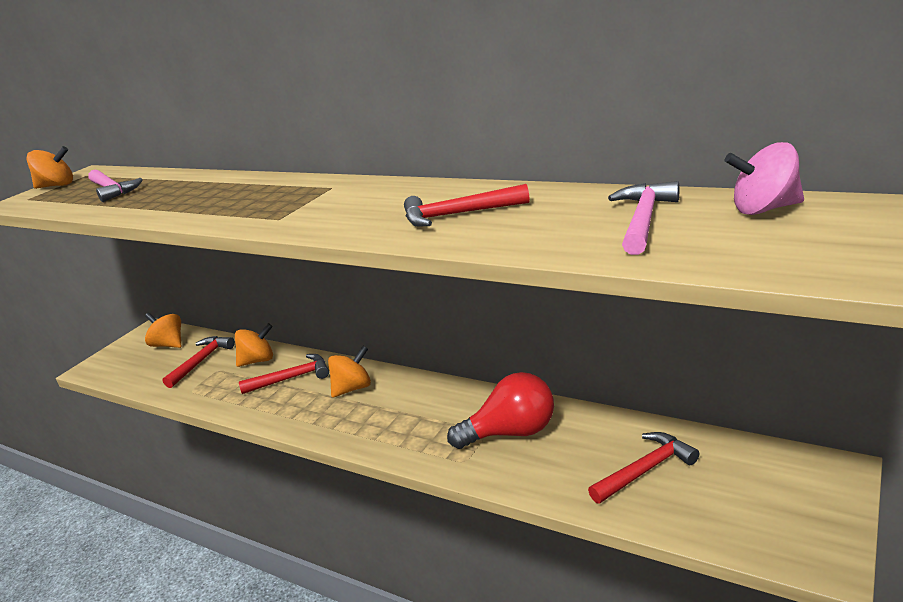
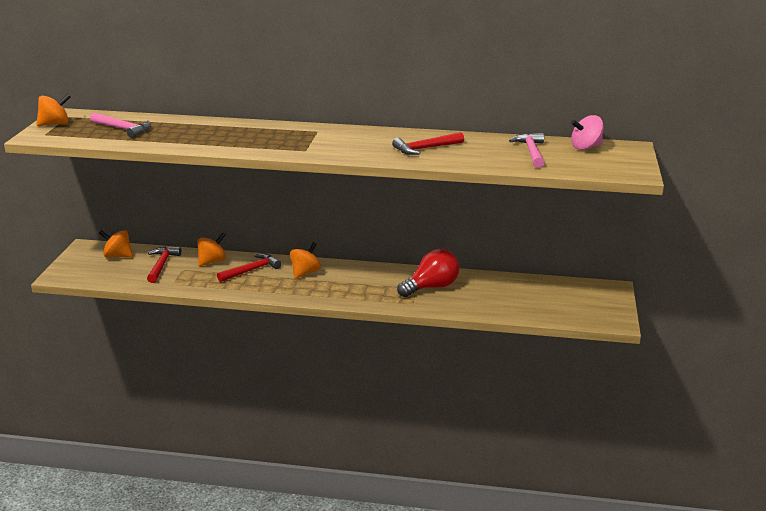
camera: 25 degrees left, 0 degrees up
(646, 469) = (518, 297): red hammer -> none

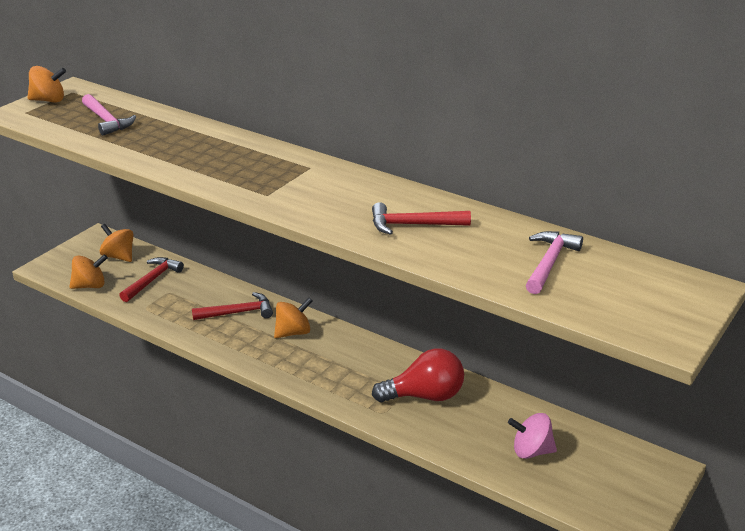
camera: 25 degrees right, 5 degrees up
(212, 262) = (206, 289): orange spinning top -> orange spinning top (90, 286)
(586, 147) = (636, 272): pink spinning top -> pink spinning top (531, 451)

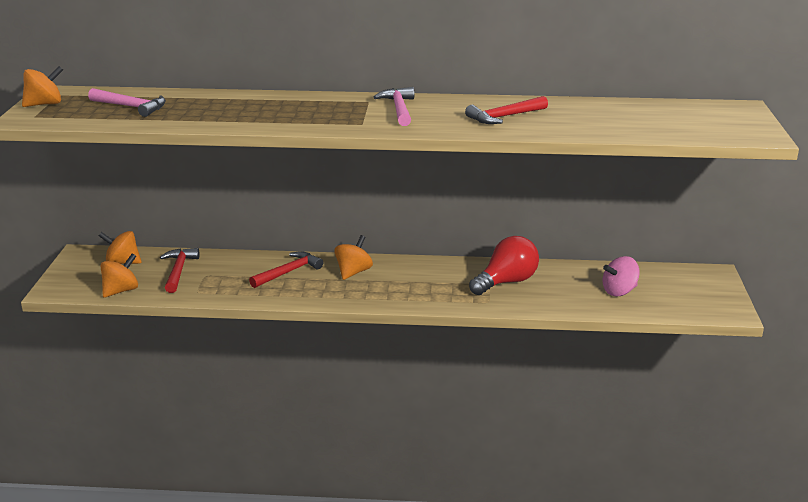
camera: 30 degrees left, 5 degrees down
(549, 262) = (629, 116): pink hammer -> pink hammer (399, 109)

